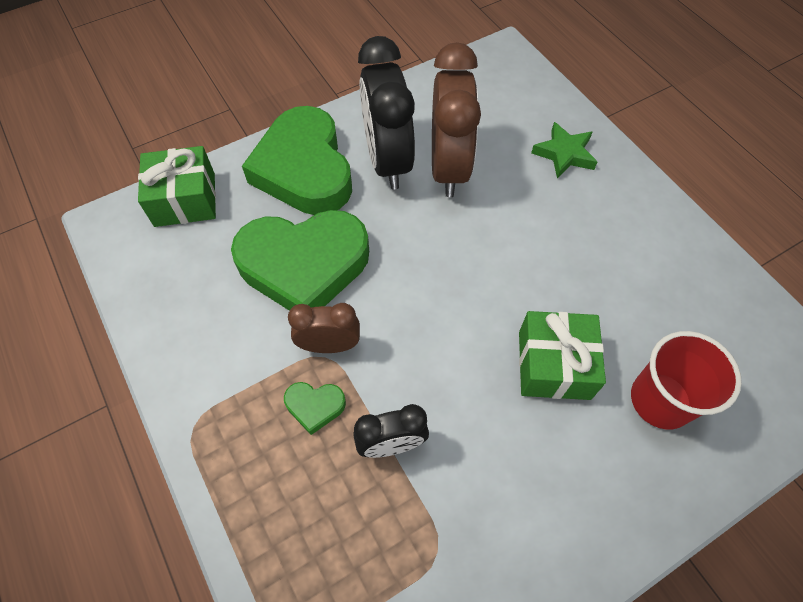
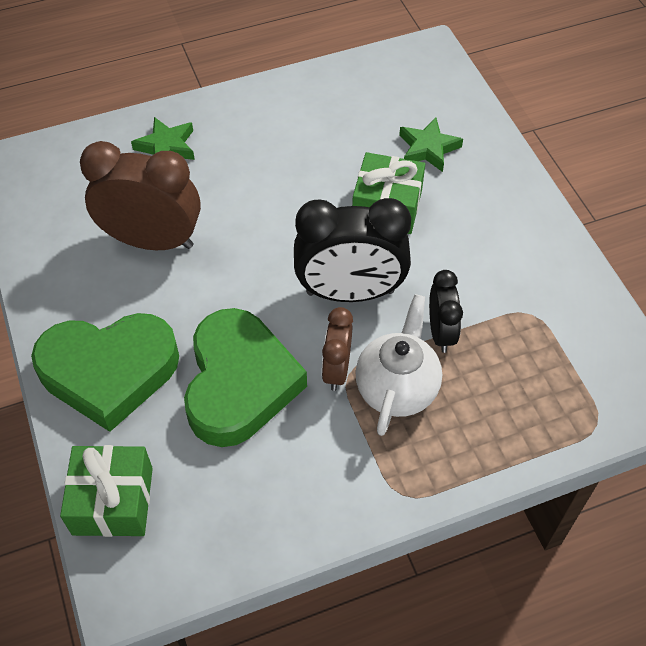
camera: 80 degrees left, 5 degrees down
(315, 406) = (397, 388): green heart -> white teapot
(387, 161) = (124, 292): black clock -> black clock (350, 292)
(660, 400) = (428, 148): red cup -> green star

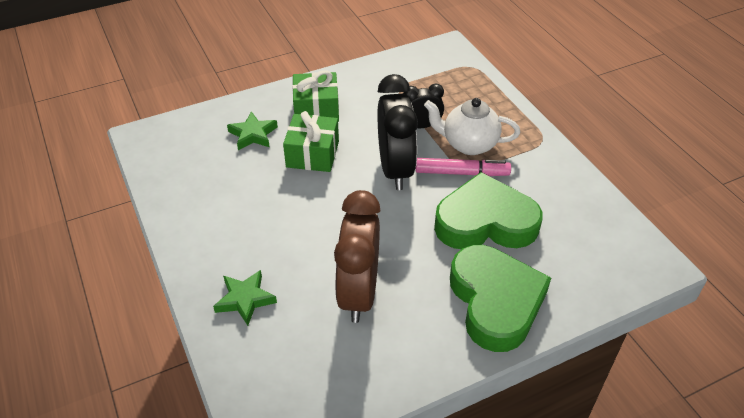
camera: 95 degrees left, 10 degrees down
(113, 501) = (600, 280): green gift -> green gift (316, 109)
(336, 370) = (461, 173): brown clock -> pink marker

